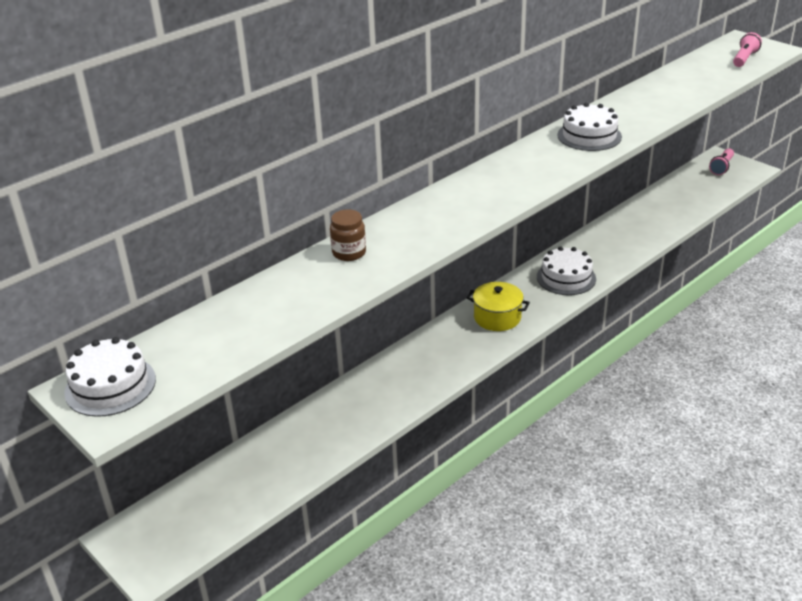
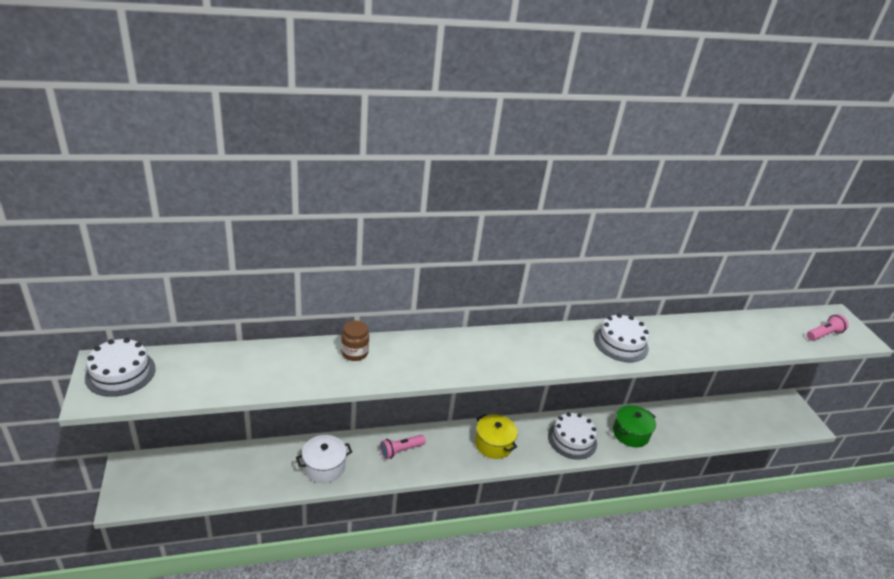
camera: 25 degrees right, 0 degrees up
(347, 422) = (324, 467): none -> white pot
(613, 247) = (630, 433): none -> green pot
(721, 167) = (783, 410): pink flashlight -> pink flashlight (400, 451)

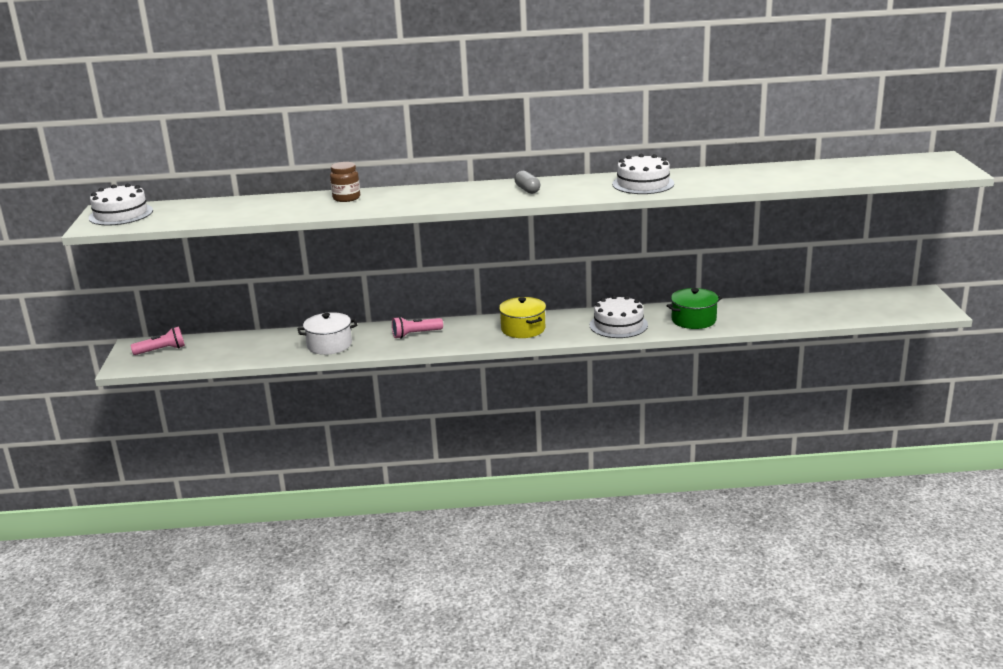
camera: 15 degrees right, 10 degrees down
(522, 348) = (527, 190): none -> grey capsule
(823, 334) = (907, 170): pink flashlight -> pink flashlight (161, 350)

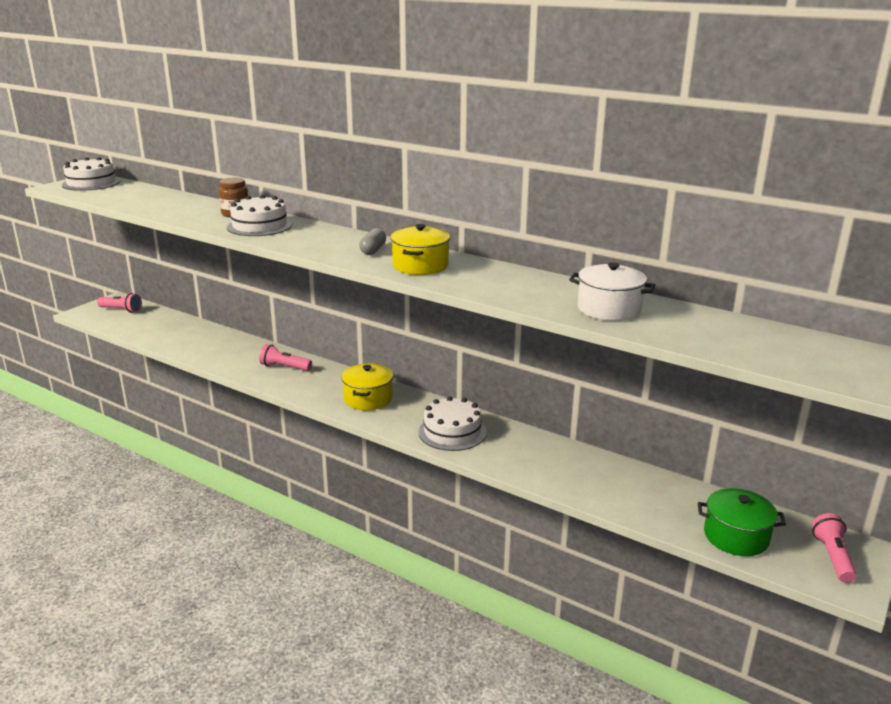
camera: 35 degrees right, 0 degrees up
(329, 345) = (215, 350): white pot -> white pot (609, 309)
(585, 189) = (420, 266): none -> yellow pot
(643, 184) = (483, 278): white cake -> white cake (259, 226)
(693, 320) = (530, 459): green pot -> green pot (736, 536)
(914, 301) = (832, 557): none -> pink flashlight

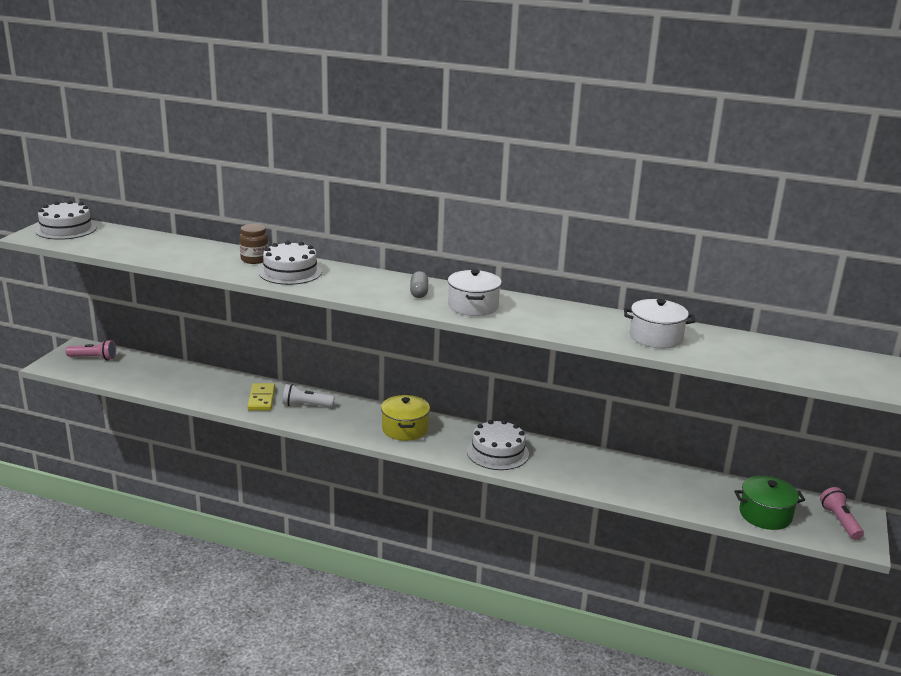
camera: 15 degrees left, 0 degrees up
(246, 358) = (261, 399): none -> yellow domino
(284, 367) = (306, 405): pink flashlight -> white flashlight
(420, 266) = (473, 306): yellow pot -> white pot

